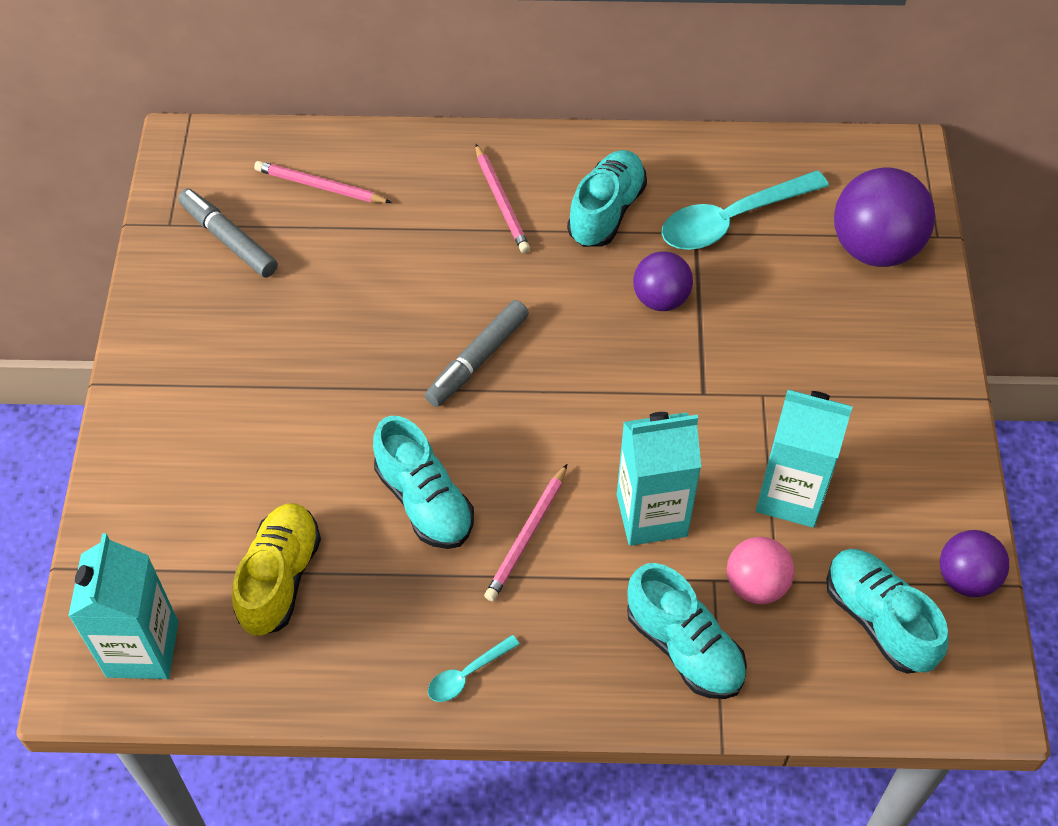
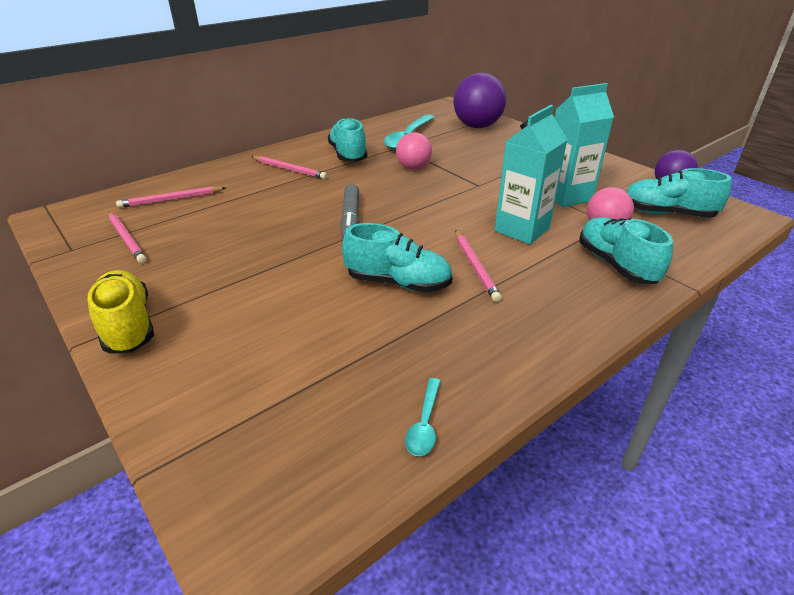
camera: 40 degrees left, 20 degrees down
(142, 649) = (286, 480): turquoise carton -> none
(228, 239) = (126, 239): grey marker -> pink pencil
(280, 578) = (351, 368): yellow shoe -> yellow shoe (128, 326)
(467, 674) = (536, 341): turquoise spoon -> turquoise spoon (424, 424)
(660, 299) = (413, 168): purple ball -> pink ball
(684, 647) = (616, 265): turquoise shoe -> turquoise shoe turned 120 degrees counterclockwise

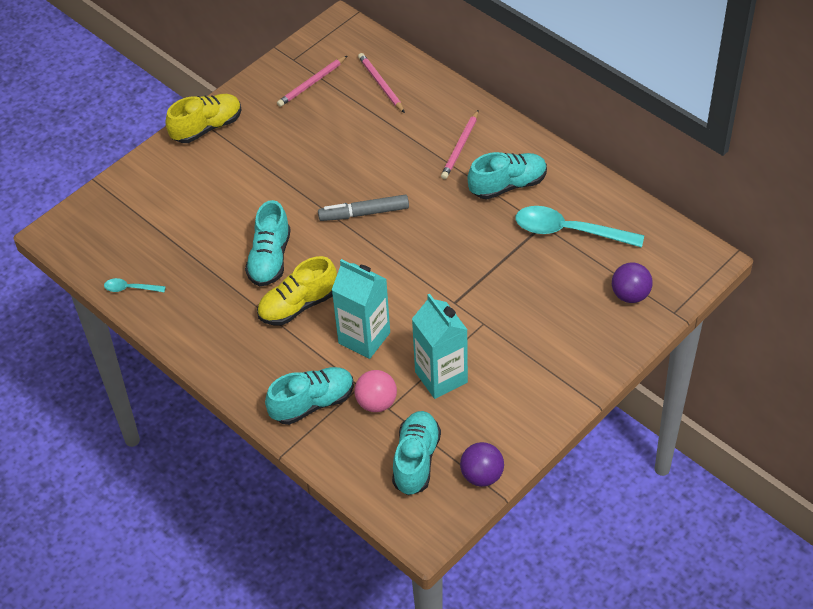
camera: 85 degrees right, 15 degrees up
(413, 168) = (485, 244): pink ball -> none
(475, 267) = (298, 305): pink pencil -> yellow shoe
(477, 126) = (630, 295): purple ball -> purple ball, size x0.60

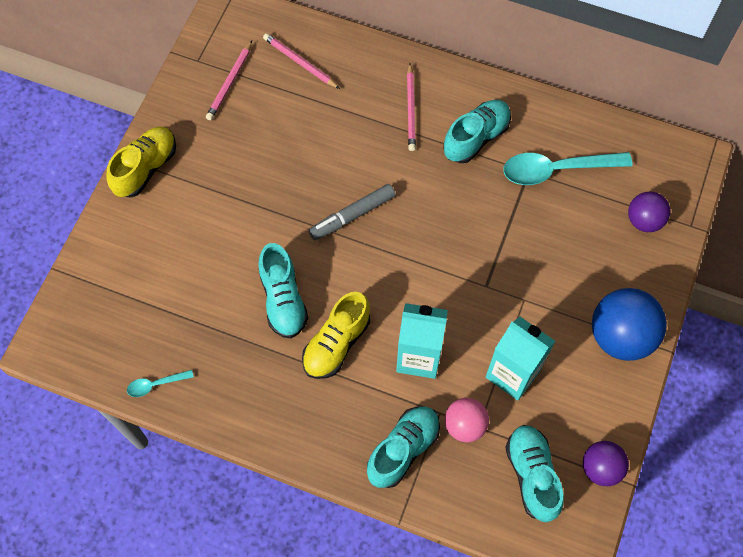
camera: 25 degrees left, 15 degrees up
(557, 379) = (620, 336): none -> blue ball

